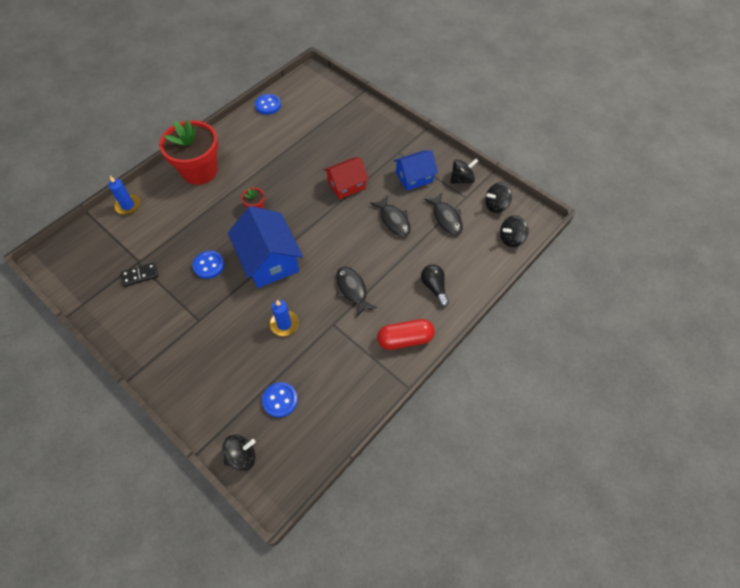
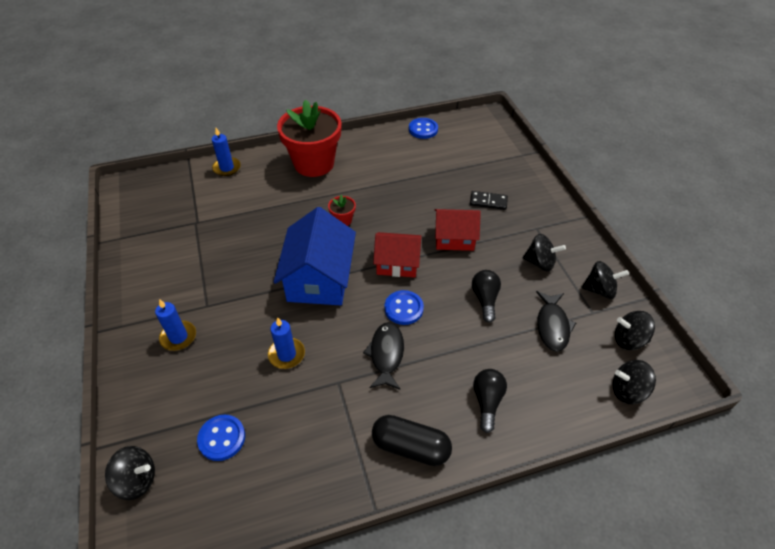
camera: 30 degrees right, 10 degrees down
(140, 275) = (188, 235): black domino -> black domino (488, 202)
(195, 352) = (178, 337): none -> blue candle
(209, 265) = (256, 256): blue button -> blue button (403, 308)
(318, 222) = (397, 263): none -> red house
(393, 220) = (485, 299): black fish -> black light bulb
(405, 339) = (410, 447): red capsule -> black capsule
(414, 177) = (540, 263): blue house -> black spinning top

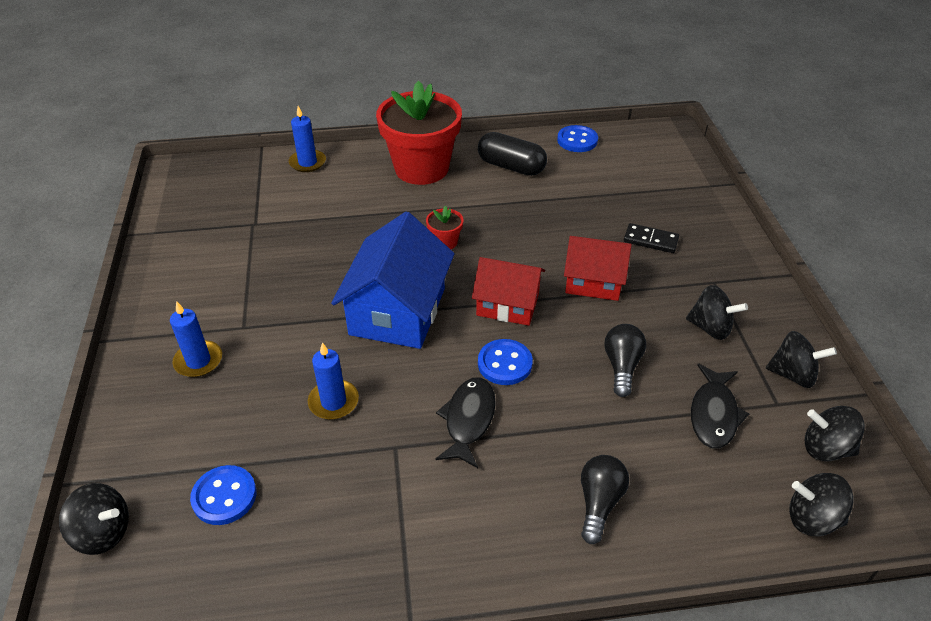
camera: 10 degrees right, 5 degrees down
(410, 447) = (477, 547): black capsule -> black capsule (511, 166)

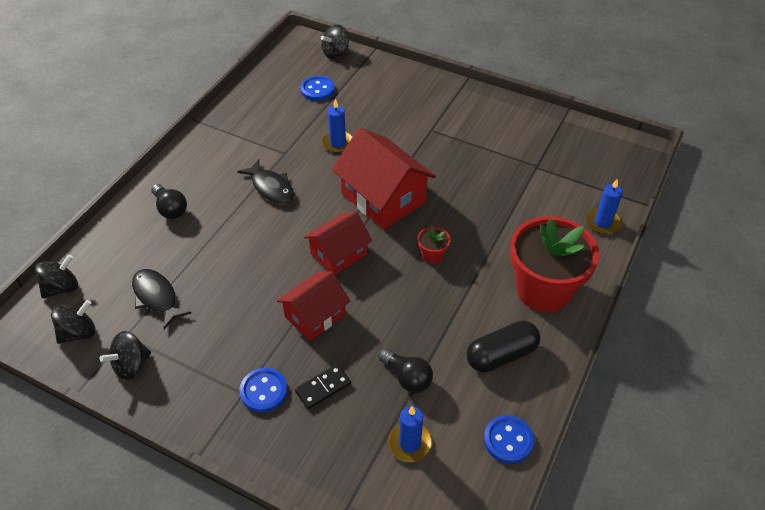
camera: 125 degrees right, 5 degrees up
(198, 361) = (418, 106): blue candle -> blue candle (410, 443)
(397, 311) = (383, 198): blue house -> red house
(505, 364) = (292, 224): blue button -> blue button (264, 391)
(622, 366) = (233, 278): black light bulb -> black light bulb (407, 377)
(710, 328) = (210, 352): black spinning top -> none

